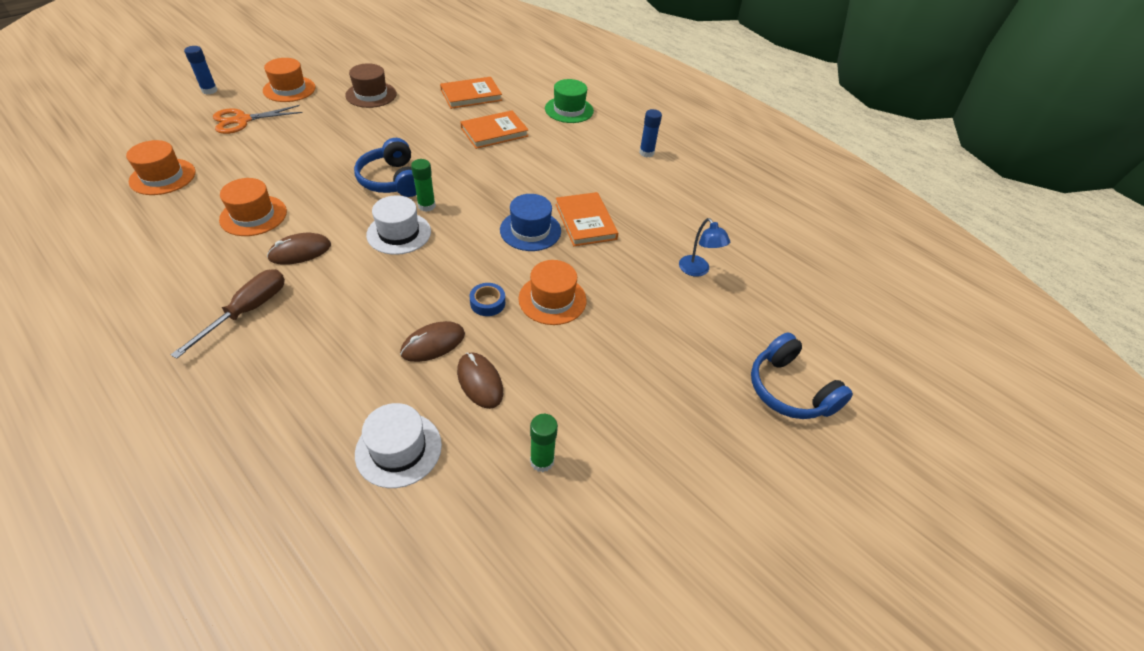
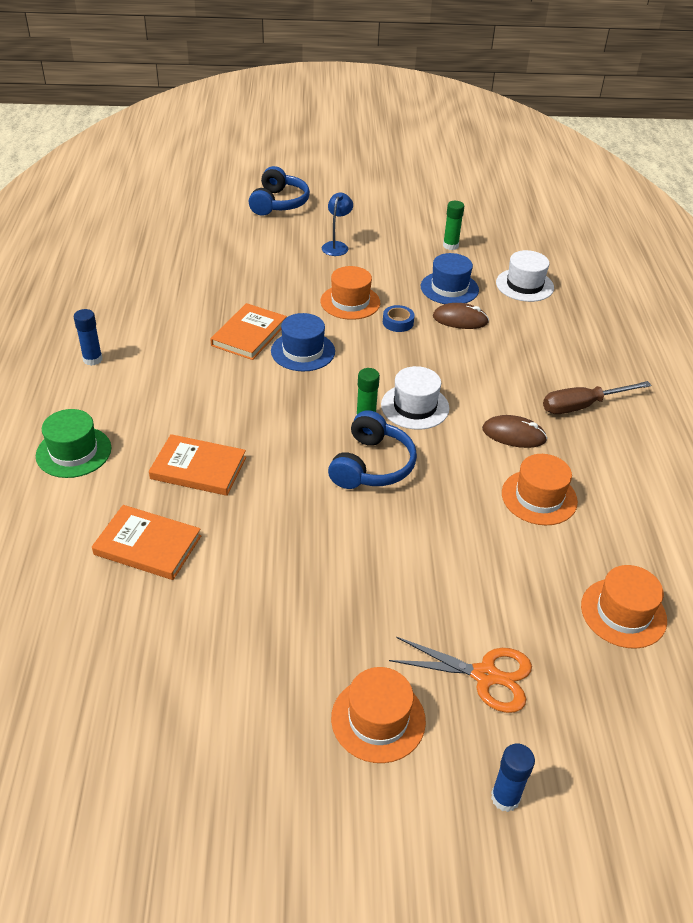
camera: 135 degrees left, 5 degrees down
(371, 95) = (272, 628): brown hat -> none
(480, 382) = (449, 288): brown mouse -> blue hat
(697, 270) = (225, 266): blue lamp -> blue lamp (336, 246)

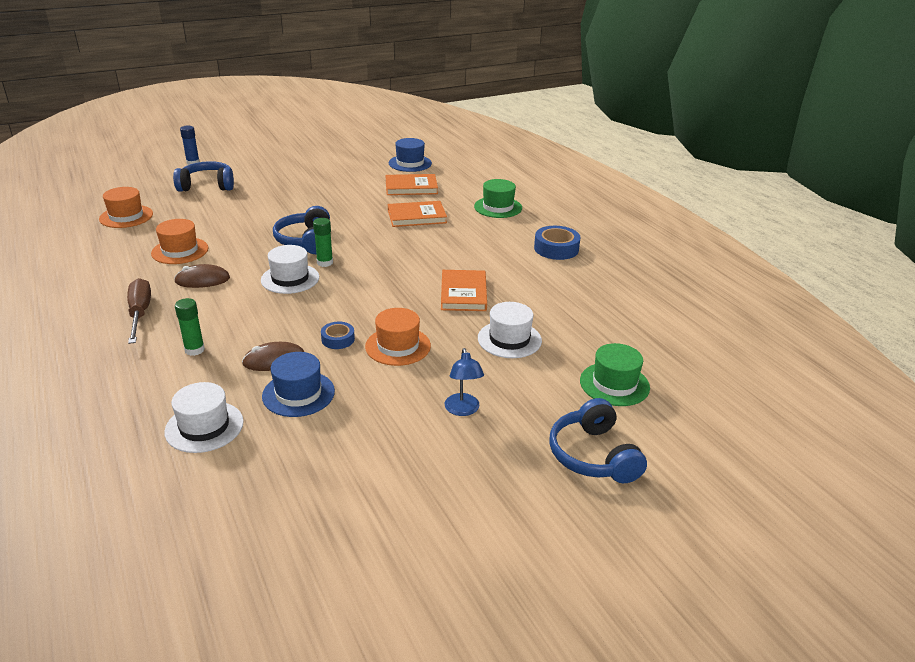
camera: 155 degrees right, 10 degrees down
(92, 359) = (556, 248): blue glue stick -> blue tape
(214, 231) = (614, 384): none -> green hat
(253, 281) = (509, 339): none -> white hat
(303, 351) = (407, 293): blue hat -> blue hat (410, 163)
(378, 719) = (256, 168): orange hat -> none
(450, 246) = (319, 460): green glue stick -> green glue stick (194, 350)
(485, 675) = (207, 186): orange scissors -> blue headphones
(582, 406) = (140, 313): brown screwdriver -> brown screwdriver turned 60 degrees counterclockwise

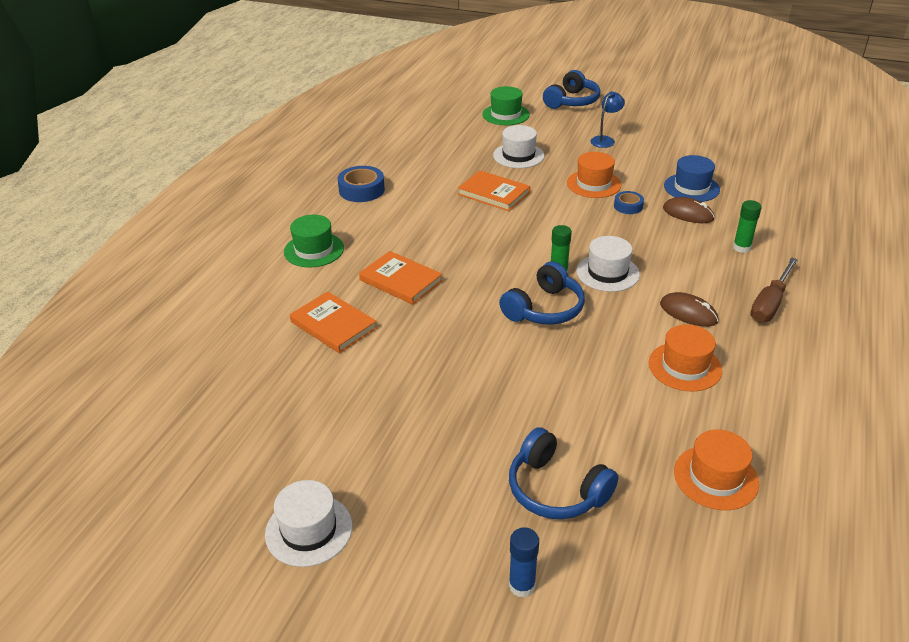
camera: 130 degrees left, 5 degrees up
(204, 427) = (767, 197): white hat -> white hat (309, 530)
(410, 163) = (258, 370): blue hat -> none
(463, 293) = (493, 193): orange book -> orange book turned 75 degrees clockwise

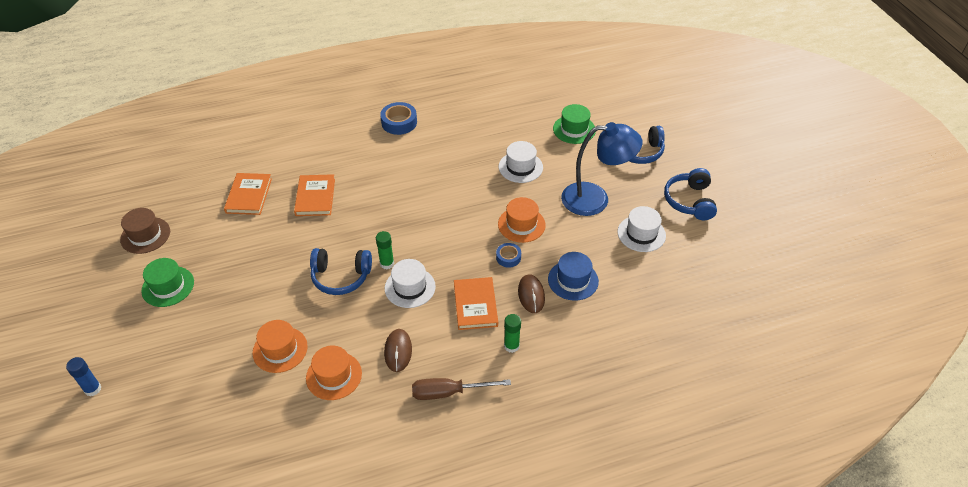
camera: 50 degrees right, 10 degrees up
(288, 435) = (145, 235): none -> brown hat
(309, 530) = (83, 285): white hat -> white hat (641, 234)
(314, 250) = (314, 143): green hat -> green hat (168, 286)
(493, 193) = (456, 182): orange book -> orange book (475, 305)
(556, 489) = (174, 367): blue headphones -> blue headphones (689, 201)
(605, 140) = (595, 199): blue lamp -> blue lamp, size x2.09
(715, 477) = (233, 438): orange hat -> orange hat (280, 349)

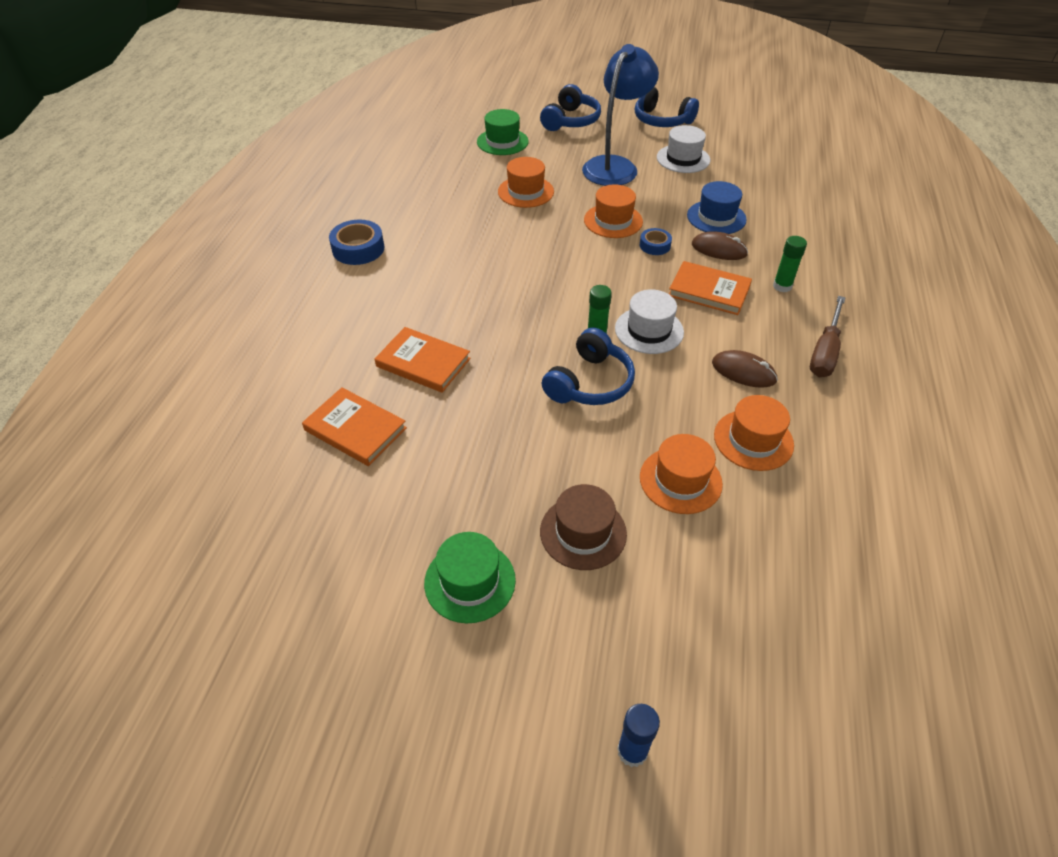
camera: 60 degrees left, 0 degrees up
(145, 235) = (327, 584): brown hat -> brown hat (583, 532)
(520, 167) = (525, 192): white hat -> orange hat

